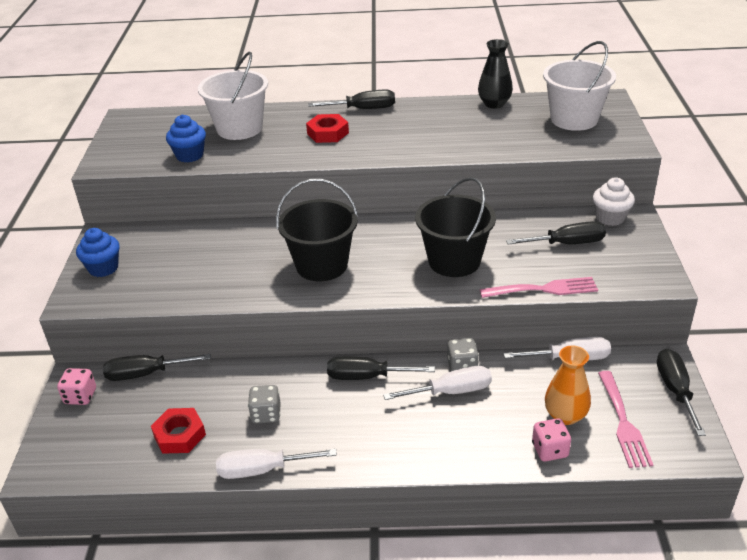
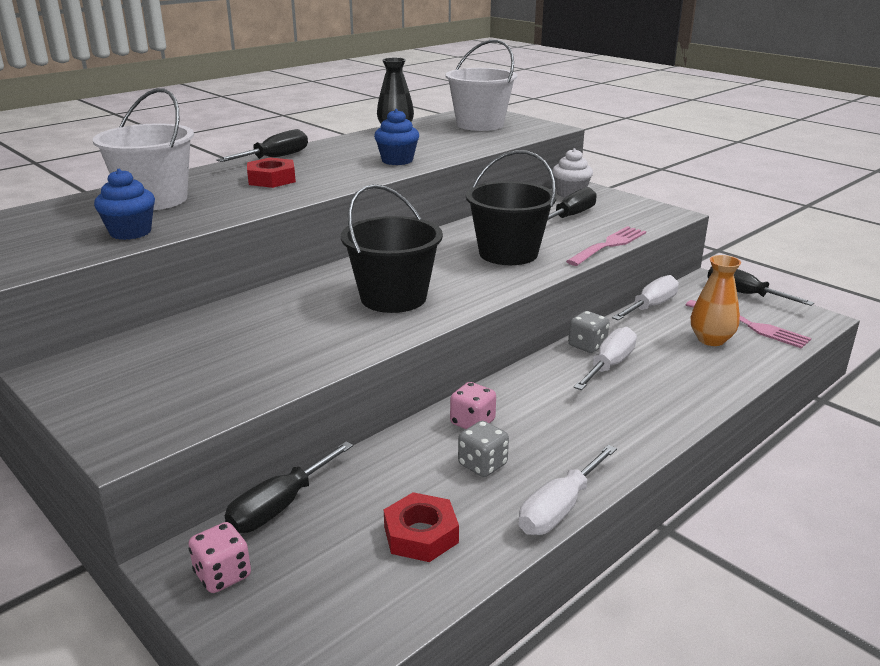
camera: 45 degrees left, 10 degrees down
(103, 268) = (115, 399): blue cupcake -> blue cupcake (397, 160)
(367, 377) = (524, 389): black screwdriver -> none
(550, 450) = (741, 364): pink dice -> pink dice (472, 422)

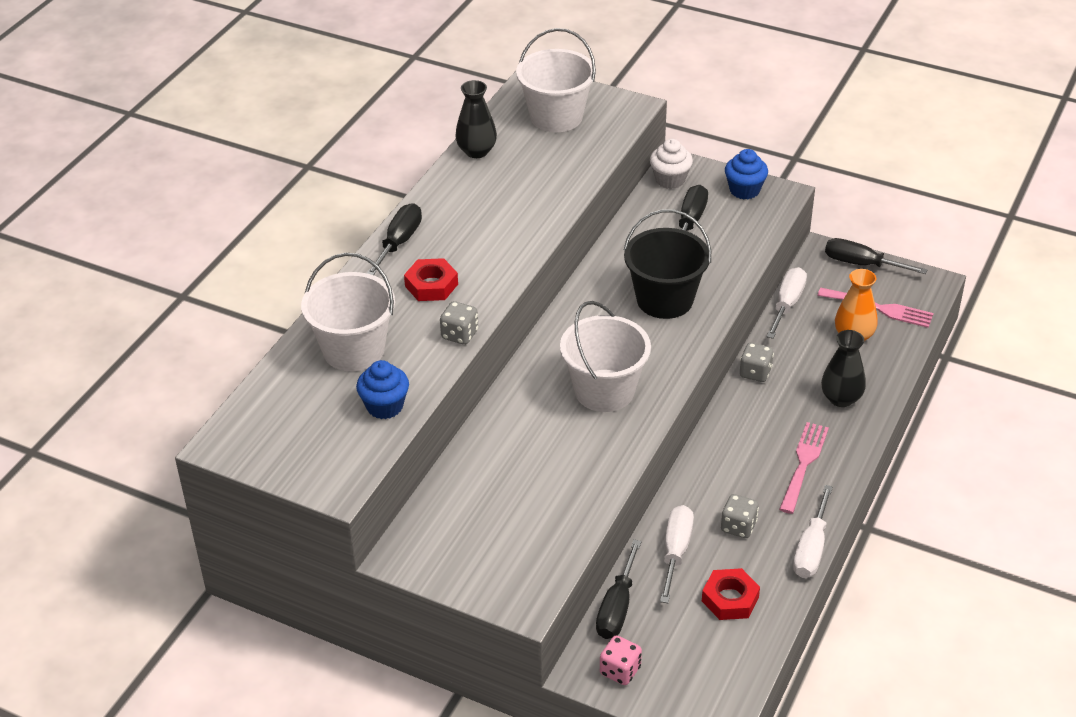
camera: 20 degrees left, 15 degrees up
(259, 206) = (459, 334): none -> grey dice
(393, 298) = (604, 391): black bucket -> white bucket
(397, 160) = (524, 218): blue cupcake -> blue cupcake (744, 190)
(472, 422) = (708, 488): pink dice -> none
(609, 245) = (746, 263): pink fork -> pink fork (803, 463)
(609, 365) = (784, 392): white screwdriver -> white screwdriver (676, 552)
(672, 382) = (841, 398): none -> black vase

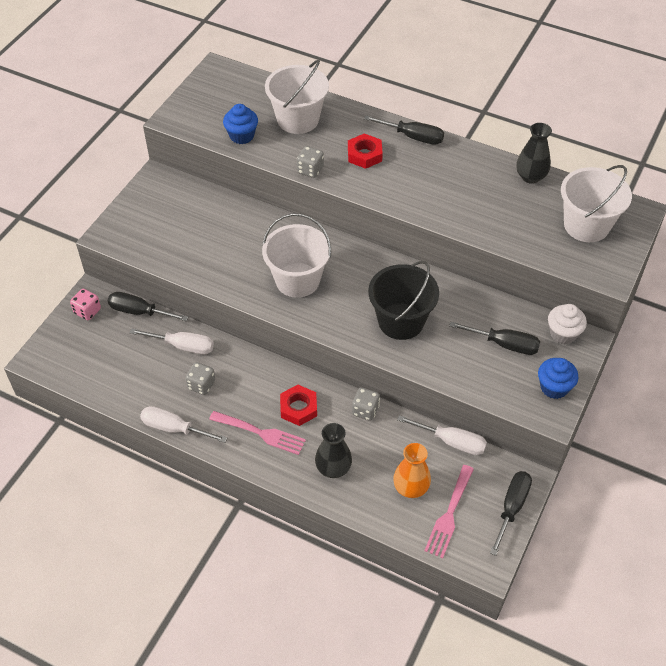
camera: 90 degrees right, 10 degrees up
(730, 599) = (135, 374): red nut -> red nut (298, 408)

